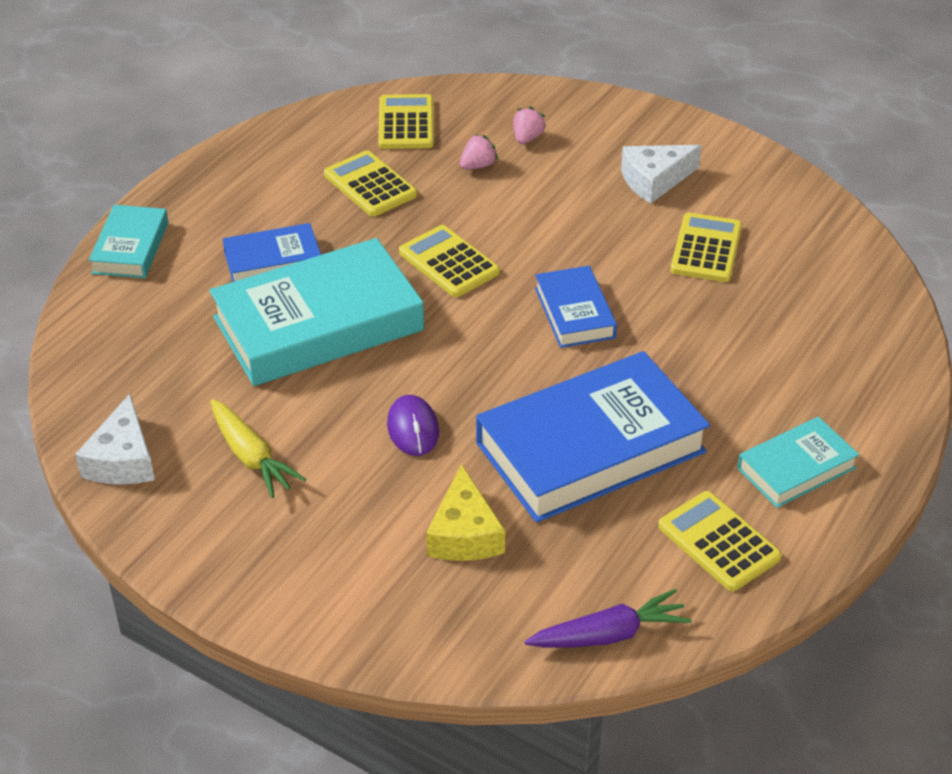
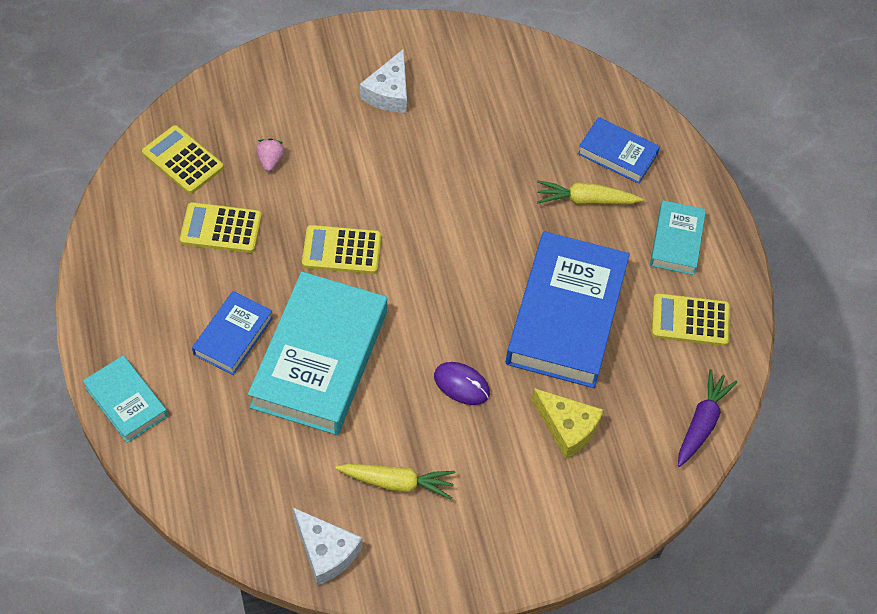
camera: 50 degrees left, 15 degrees up
(527, 138) = (275, 115): pink strawberry -> none
(575, 313) = (455, 229): blue book -> blue book (617, 154)
(706, 249) = (474, 124): yellow calculator -> none
(740, 373) = (585, 200): none -> yellow carrot

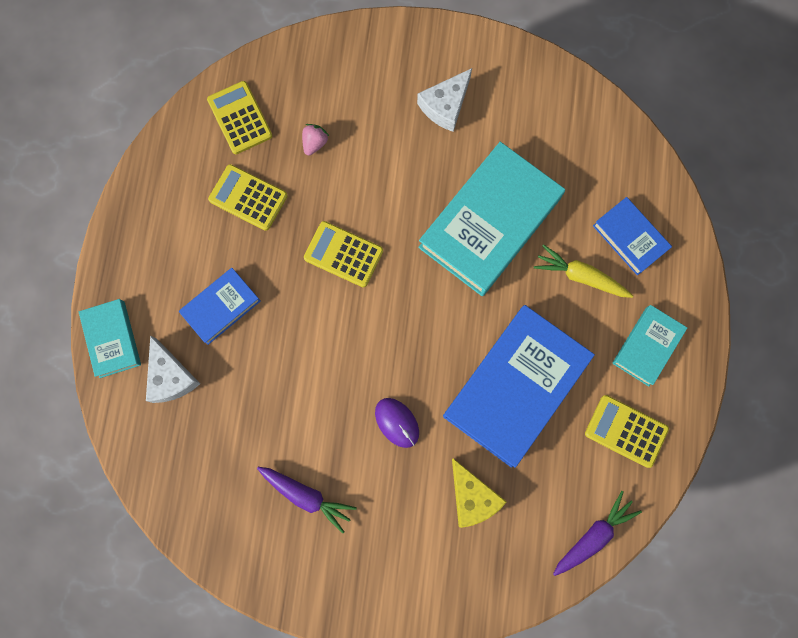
camera: 25 degrees right, 20 degrees up
(320, 359) = (285, 355): turquoise book -> turquoise book (490, 223)
(326, 551) = (224, 537): white cheese -> white cheese (171, 377)
(397, 483) = (306, 496): yellow carrot -> purple carrot

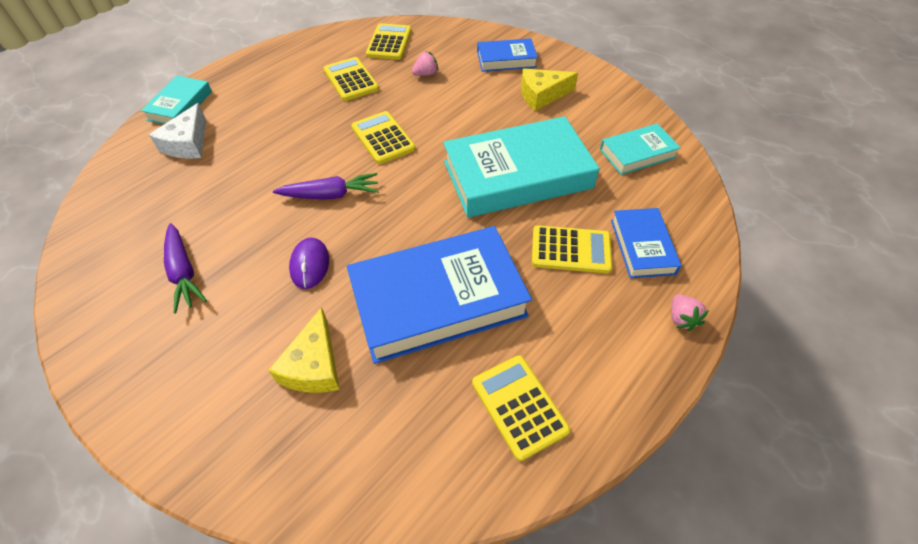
camera: 35 degrees right, 25 degrees down
(221, 307) = (266, 124): blue book -> blue book (506, 59)
(445, 106) = (542, 95): white cheese -> yellow cheese
(580, 276) = (571, 250): yellow carrot -> yellow calculator
(593, 535) = (400, 491): purple carrot -> purple carrot (330, 195)
(647, 346) = (599, 342): turquoise book -> turquoise book (637, 153)
(690, 289) = (681, 319): none -> pink strawberry

